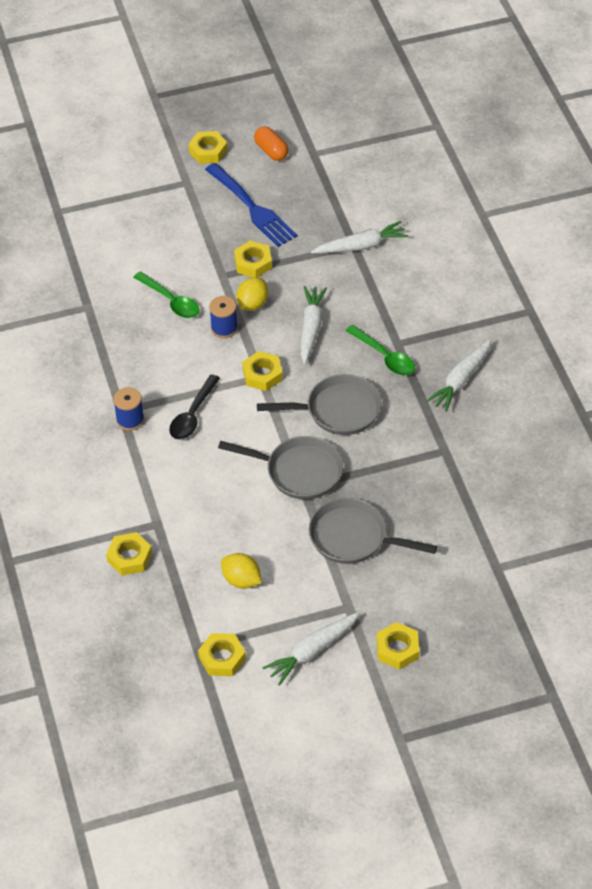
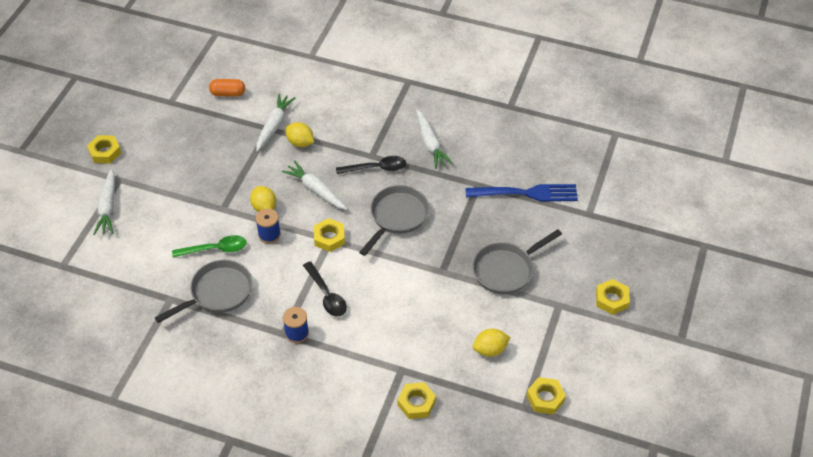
camera: 55 degrees left, 0 degrees up
(252, 208) = (181, 159): blue fork -> blue fork (526, 193)
(253, 263) = (229, 187): yellow nut -> none
(271, 151) = (143, 121): orange capsule -> orange capsule (228, 93)
(299, 472) = (428, 266): grey pan -> grey pan (218, 293)
(312, 651) = (578, 345): white carrot -> white carrot (108, 207)
(359, 279) = (300, 143): none -> yellow lemon
(384, 356) = (376, 168): green spoon -> black spoon

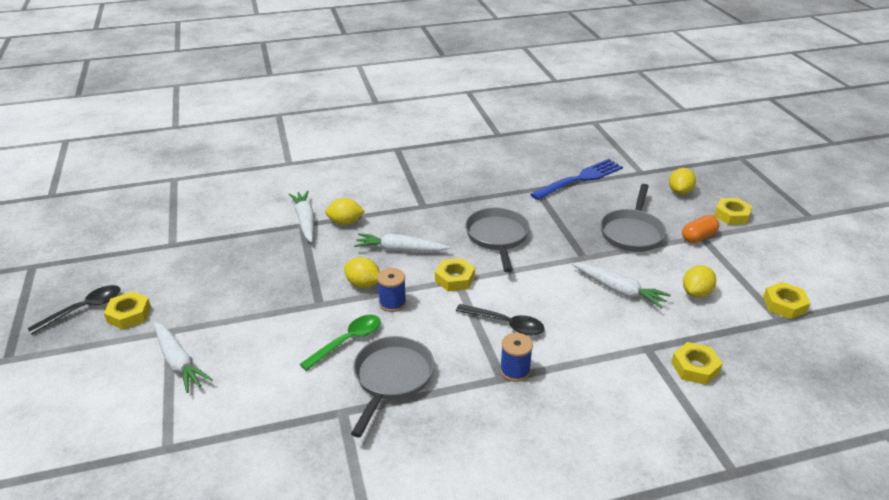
camera: 35 degrees left, 15 degrees down
(228, 93) = (231, 216): orange capsule -> orange capsule (698, 237)
(376, 168) = (437, 212): black spoon -> black spoon (83, 309)
(430, 144) = (464, 179): white carrot -> white carrot (618, 290)
(597, 252) = (680, 192): none -> yellow lemon

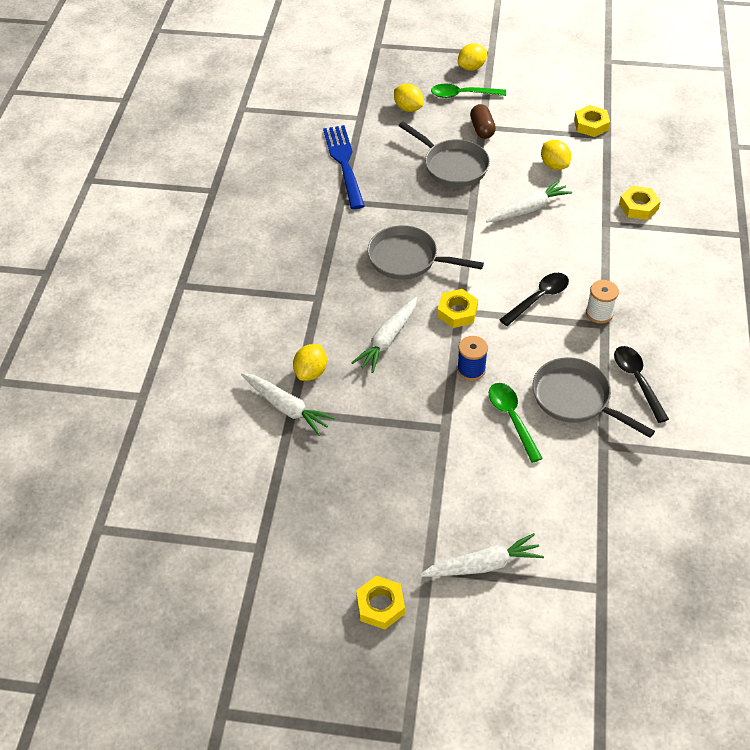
camera: 65 degrees left, 15 degrees up
(83, 309) = (347, 653): black spoon -> black spoon (637, 381)
(305, 221) = (286, 407): white carrot -> white carrot turned 150 degrees counterclockwise
(363, 284) = (430, 384): yellow lemon -> yellow lemon (471, 67)
(515, 371) = (599, 313): blue spool -> white spool
(698, 237) = (482, 129): orange capsule -> brown capsule
(732, 215) = (462, 95): yellow nut -> green spoon

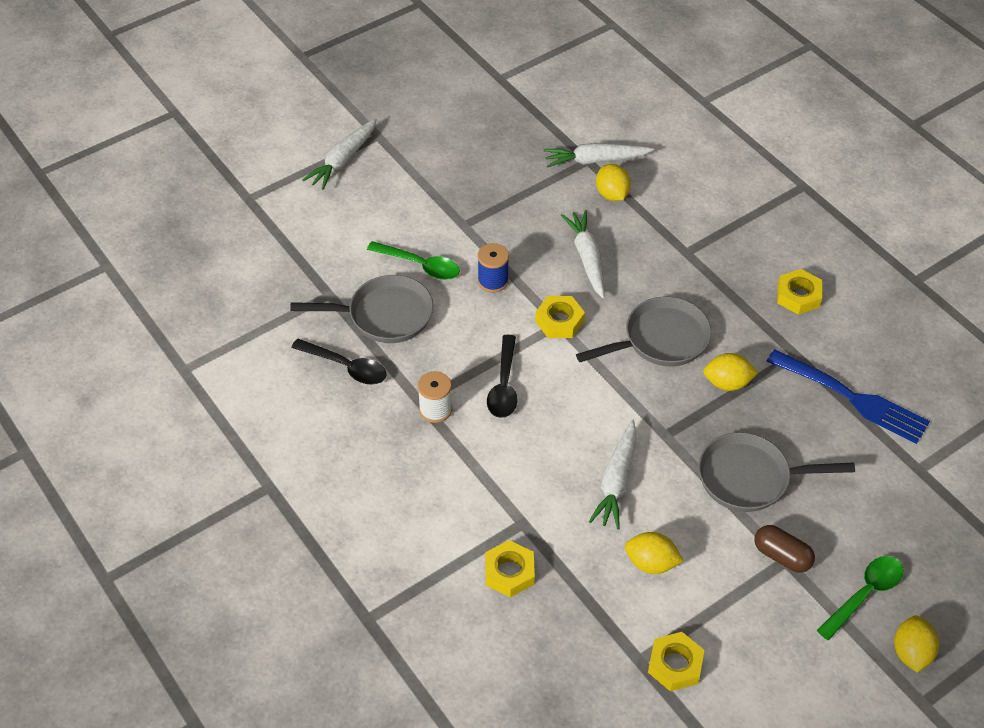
camera: 135 degrees right, 0 degrees up
(380, 605) = (386, 99): yellow nut -> yellow nut (798, 296)
(408, 108) = (892, 523): yellow lemon -> yellow lemon (727, 383)

